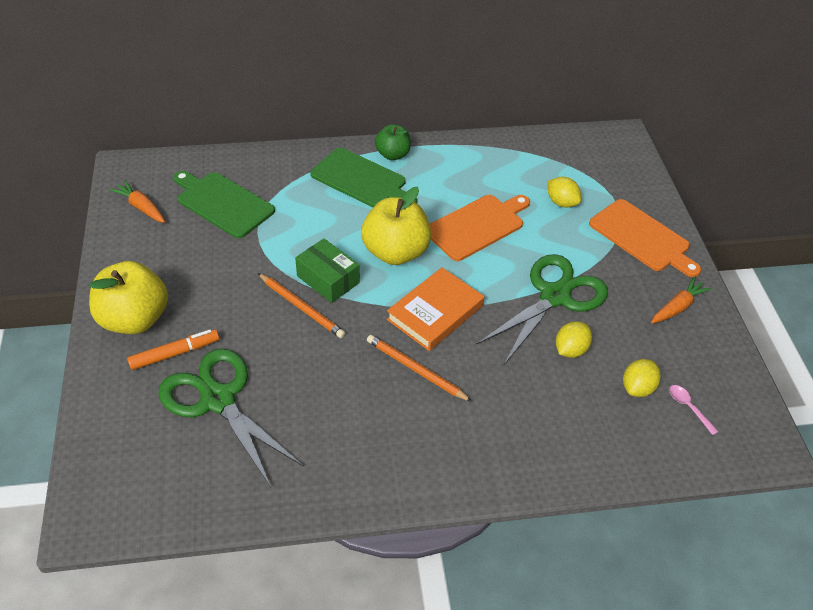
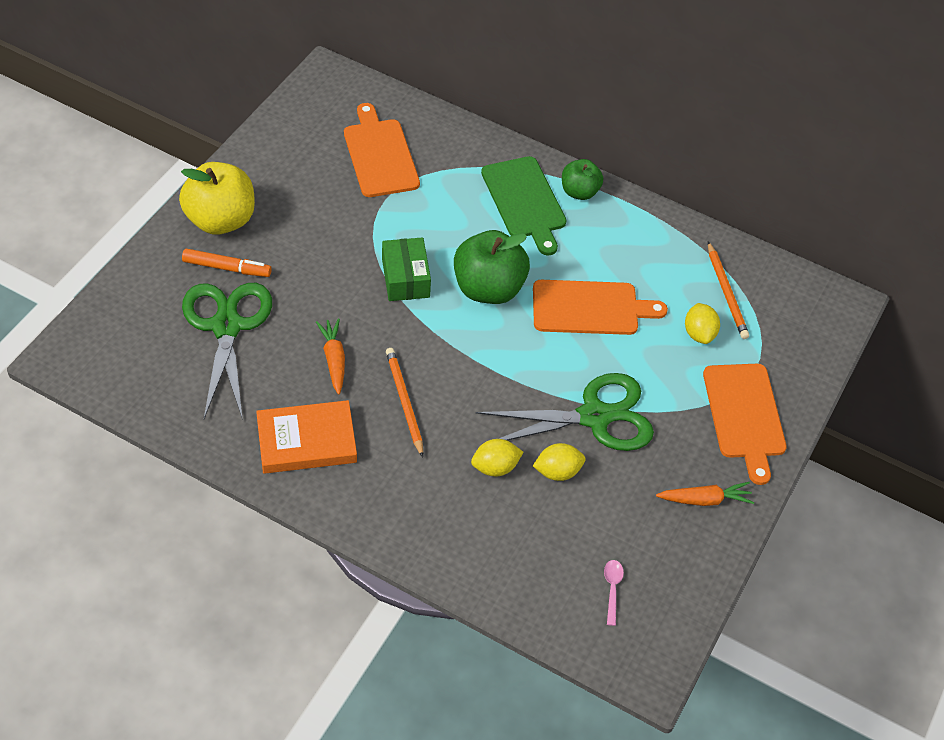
camera: 35 degrees right, 5 degrees up
(141, 207) = (309, 120): orange carrot -> orange carrot (334, 359)
(223, 203) = (380, 155): green cutting board -> orange cutting board
(301, 307) = (360, 290): orange pencil -> orange pencil (726, 293)
(395, 252) = (488, 288): yellow apple -> green apple
(435, 312) = (469, 364): orange book -> orange book (306, 441)
(637, 388) = (583, 542): yellow lemon -> yellow lemon (495, 467)

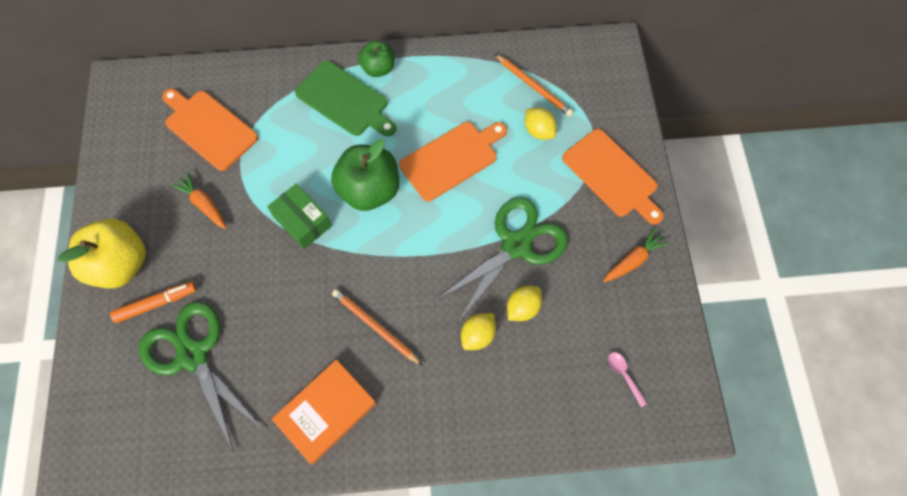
camera: 30 degrees left, 15 degrees up
(334, 359) = (297, 327): orange carrot -> orange carrot (203, 204)

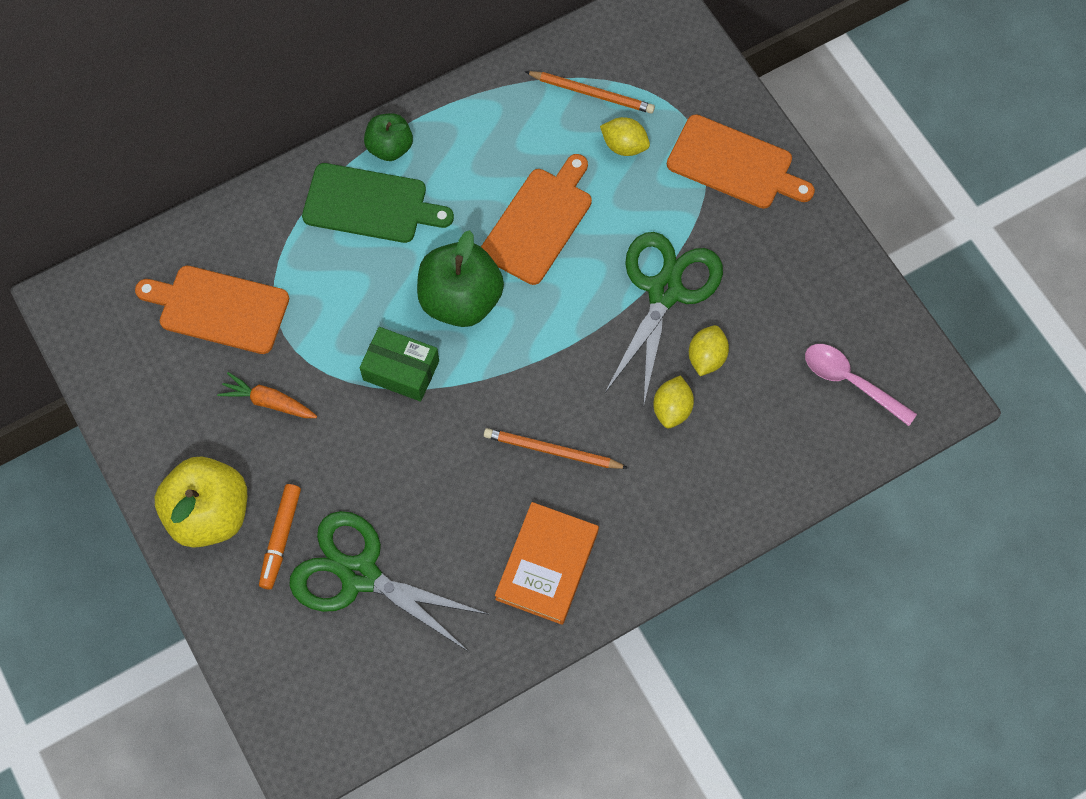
camera: 25 degrees left, 0 degrees up
(156, 303) = (281, 538): orange marker -> orange marker turned 150 degrees clockwise
(624, 375) = (850, 382): pink spoon -> pink spoon, size x1.77
(633, 260) = (803, 251): orange carrot -> none

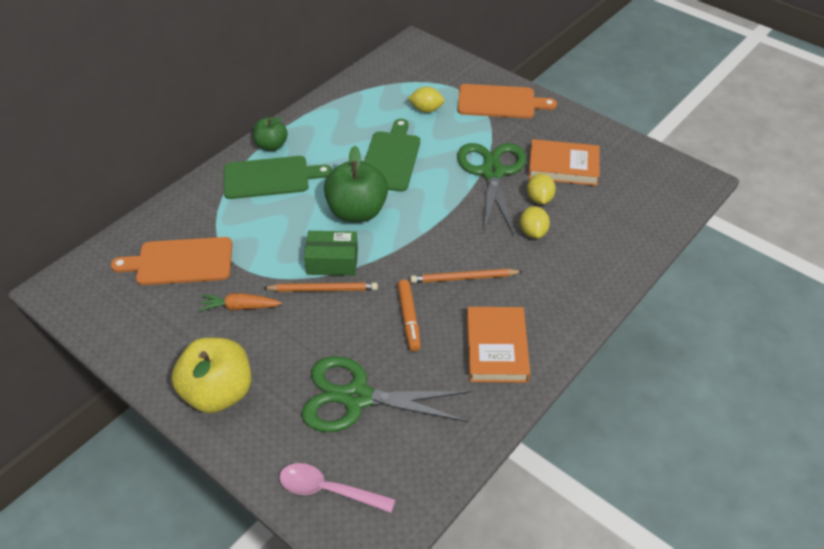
camera: 20 degrees left, 20 degrees down
(281, 538) = (283, 392): orange marker -> orange marker (409, 318)
(539, 222) = (391, 158): orange cutting board -> green cutting board
(592, 93) = (392, 90): orange pencil -> orange pencil (323, 289)
(766, 312) = (563, 166): none -> orange book
(850, 382) = (638, 187): pink spoon -> pink spoon (328, 490)

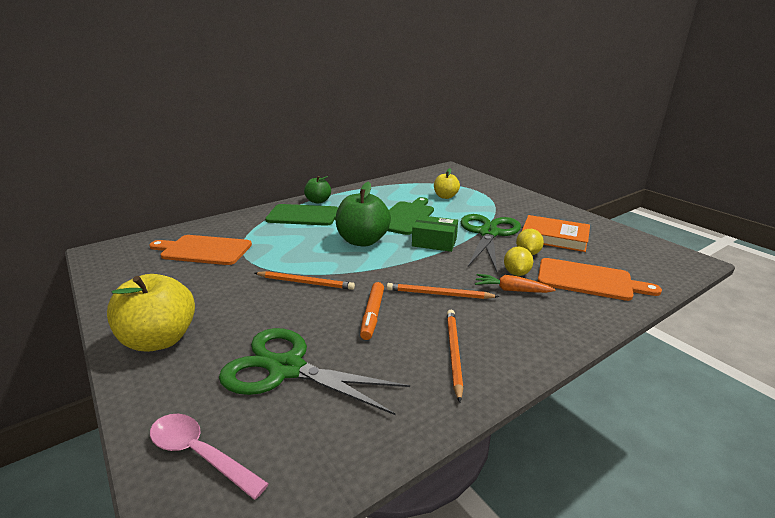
camera: 15 degrees right, 20 degrees down
(239, 307) = (227, 283): orange carrot -> orange carrot (511, 290)
(332, 261) = (324, 267): green box -> green box (434, 242)
(426, 109) = (445, 196): yellow lemon -> yellow apple
(496, 348) = (453, 353): orange book -> orange pencil
(500, 102) = (506, 199): orange cutting board -> orange cutting board (588, 280)

